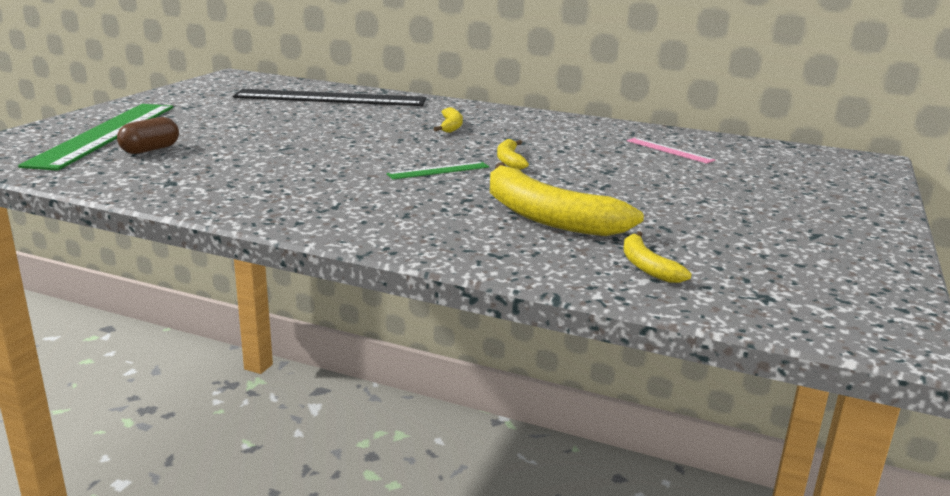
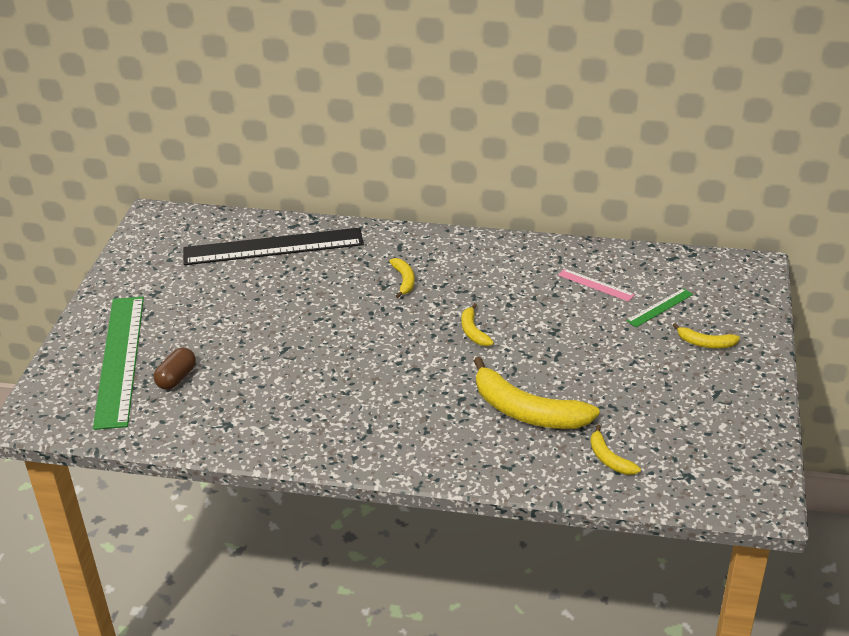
camera: 10 degrees left, 15 degrees up
(438, 170) = (423, 360): green ruler -> green ruler (660, 307)
(802, 199) = (705, 343): none -> yellow banana

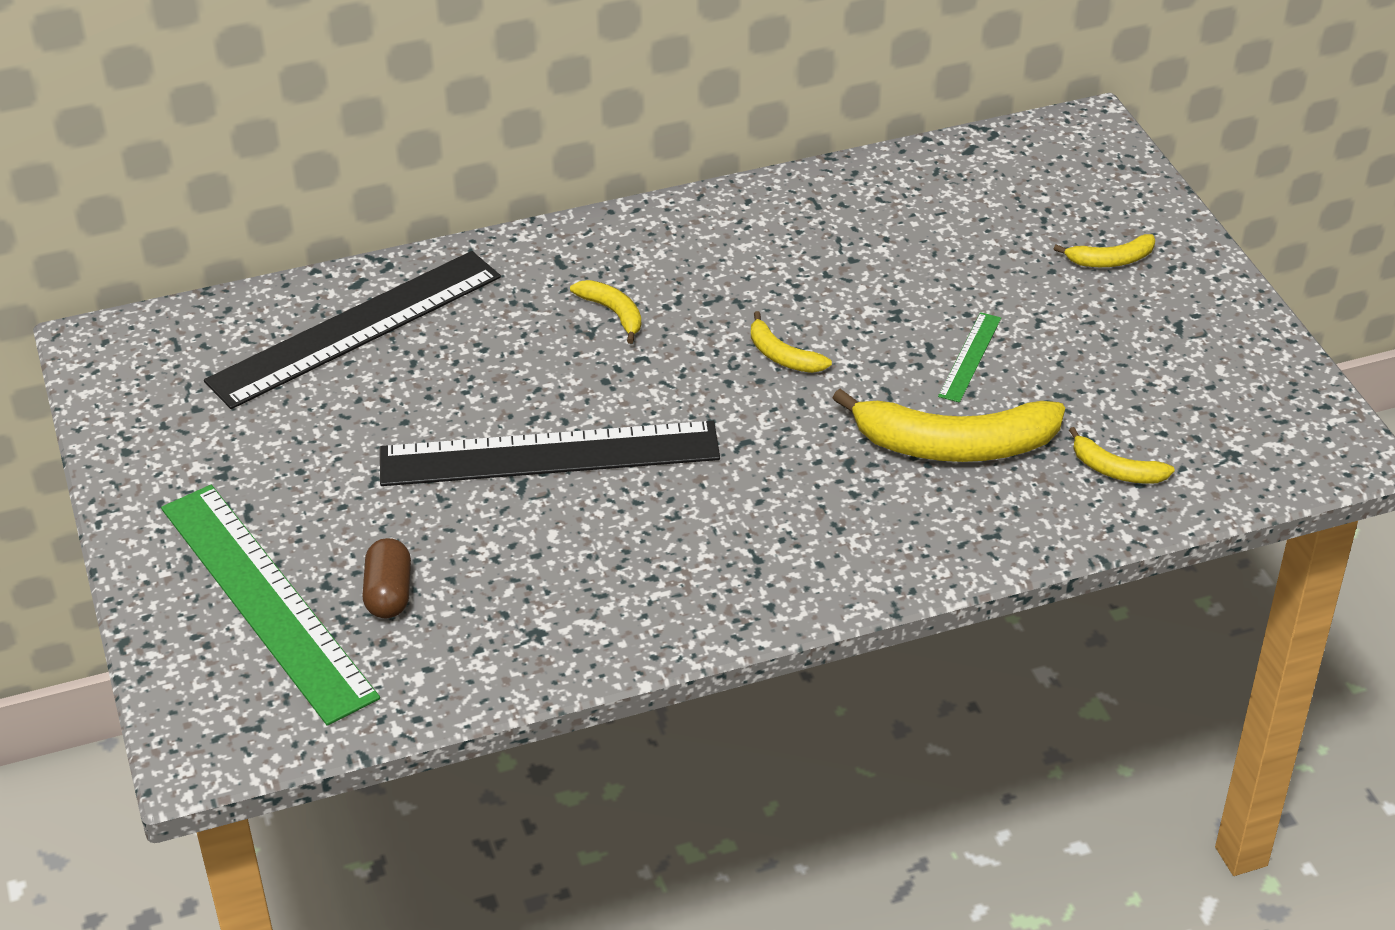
camera: 30 degrees left, 5 degrees up
(311, 339) = (549, 454): none -> black ruler
(596, 285) = (897, 225): pink ruler -> none
(660, 307) = (1011, 229): green ruler -> green ruler (969, 357)

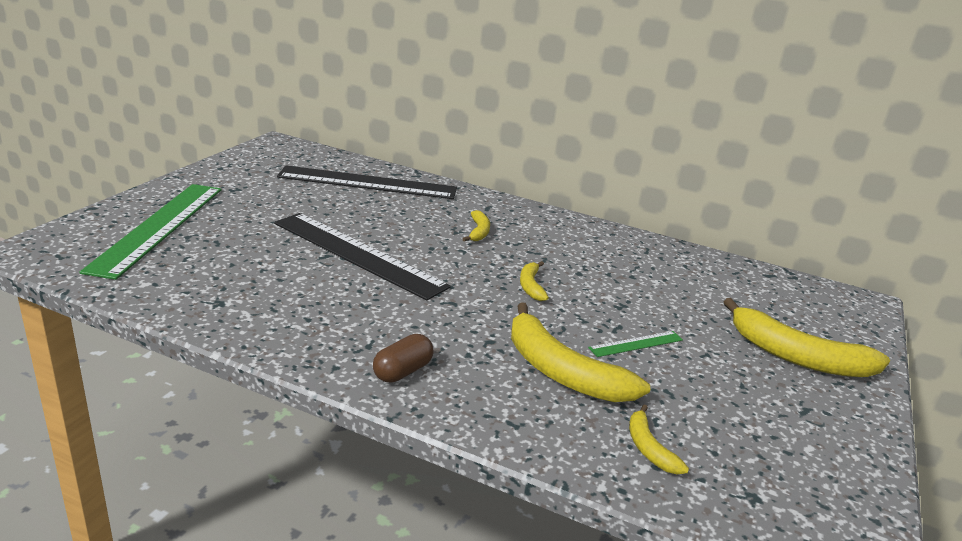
camera: 40 degrees right, 15 degrees down
(389, 593) = (200, 253): brown capsule -> brown capsule (402, 371)
(1111, 260) = (797, 357): yellow banana -> yellow banana, size x2.05

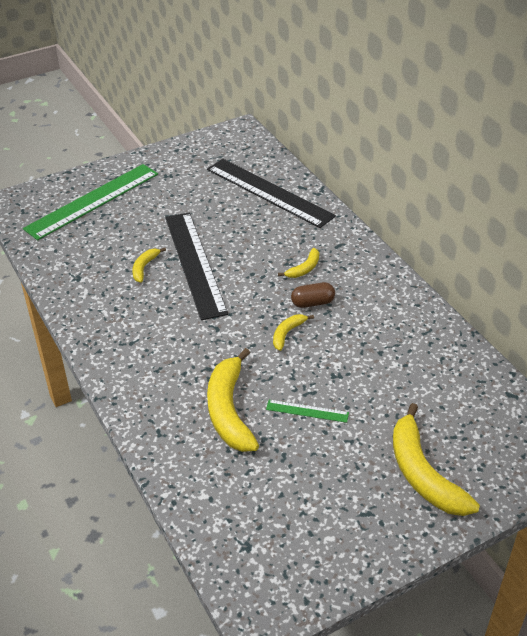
camera: 40 degrees right, 15 degrees up
(402, 371) = (132, 369): brown capsule -> brown capsule (312, 303)
(649, 448) = (221, 486): yellow banana -> yellow banana (144, 268)

